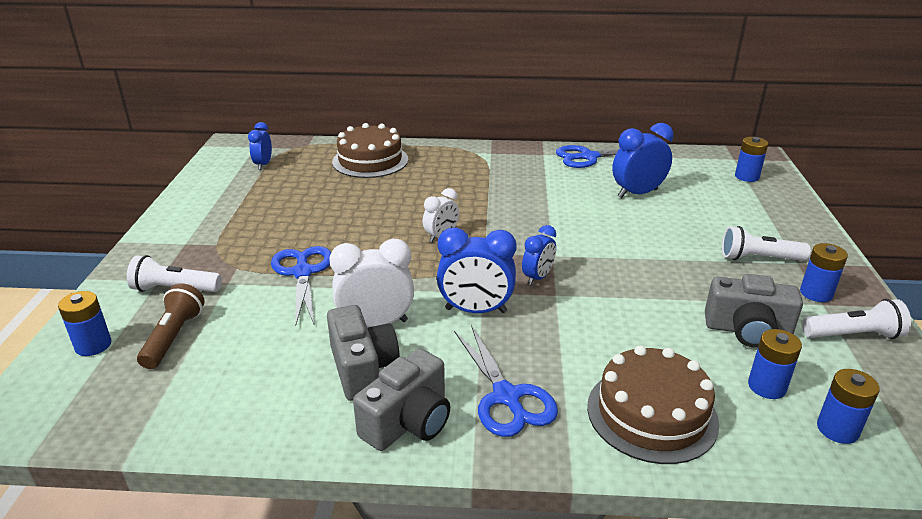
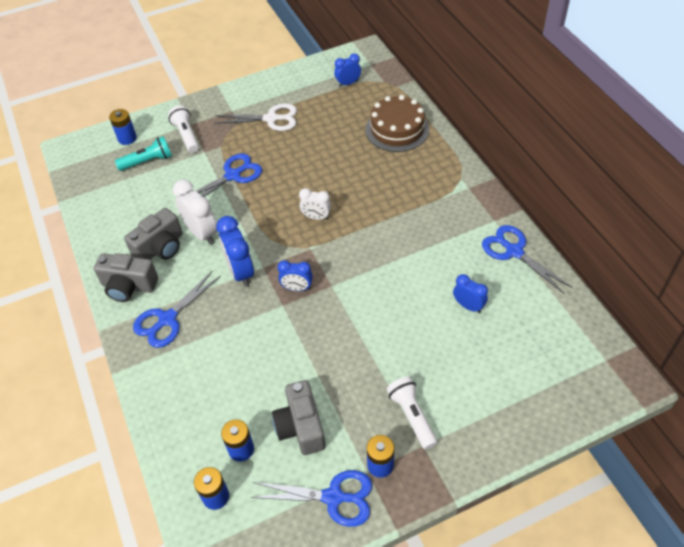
camera: 65 degrees right, 20 degrees up
(173, 337) = (148, 161): brown flashlight -> turquoise flashlight
(244, 221) = (271, 119): none -> white scissors
(637, 193) = (468, 306): blue clock -> blue clock, size x0.62
(651, 414) = (185, 393): brown cake -> none
(747, 177) = (570, 378): blue battery -> none
(853, 335) = (333, 497): white flashlight -> blue scissors

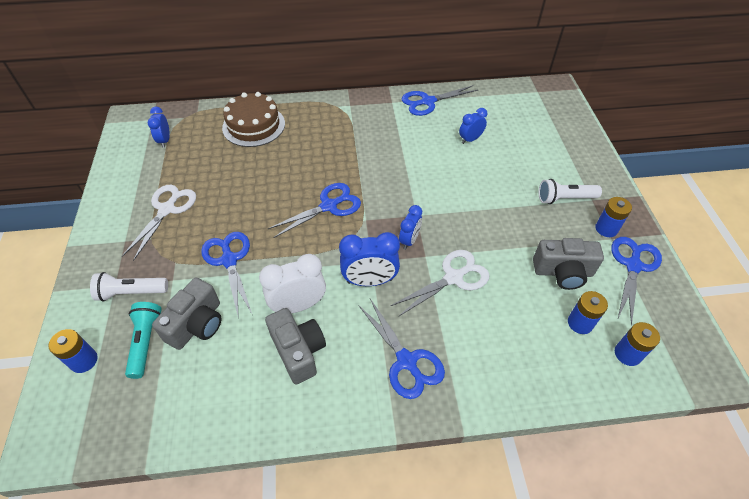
camera: 75 degrees left, 0 degrees up
(129, 286) = (342, 396): grey camera -> grey camera (197, 324)
(263, 333) = (453, 278): none -> white scissors
(316, 217) = (329, 206): white clock -> blue scissors

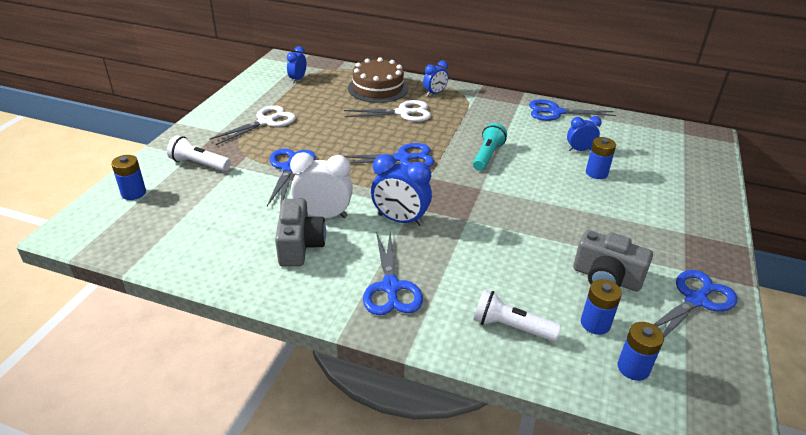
camera: 25 degrees right, 15 degrees down
(145, 342) = (185, 197): turquoise flashlight -> turquoise flashlight (487, 155)
(197, 324) = (232, 200): grey camera -> none
(409, 240) = (460, 204): blue clock -> blue clock (435, 93)
(453, 278) = (483, 244): white scissors -> white scissors (403, 113)
(564, 199) = (652, 222): white flashlight -> white flashlight (511, 327)
(606, 229) = (684, 260): blue battery -> blue battery (596, 173)

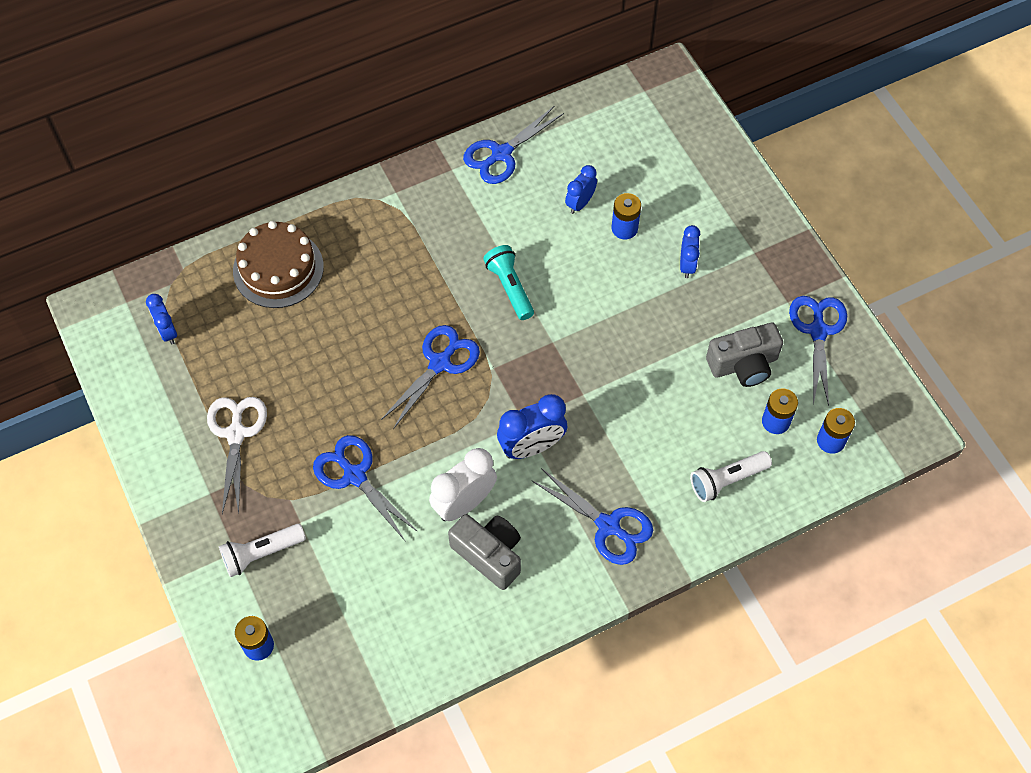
camera: 45 degrees left, 25 degrees up
(403, 113) = (356, 290): white scissors -> none
(435, 93) = (349, 224): blue clock -> blue clock (687, 265)

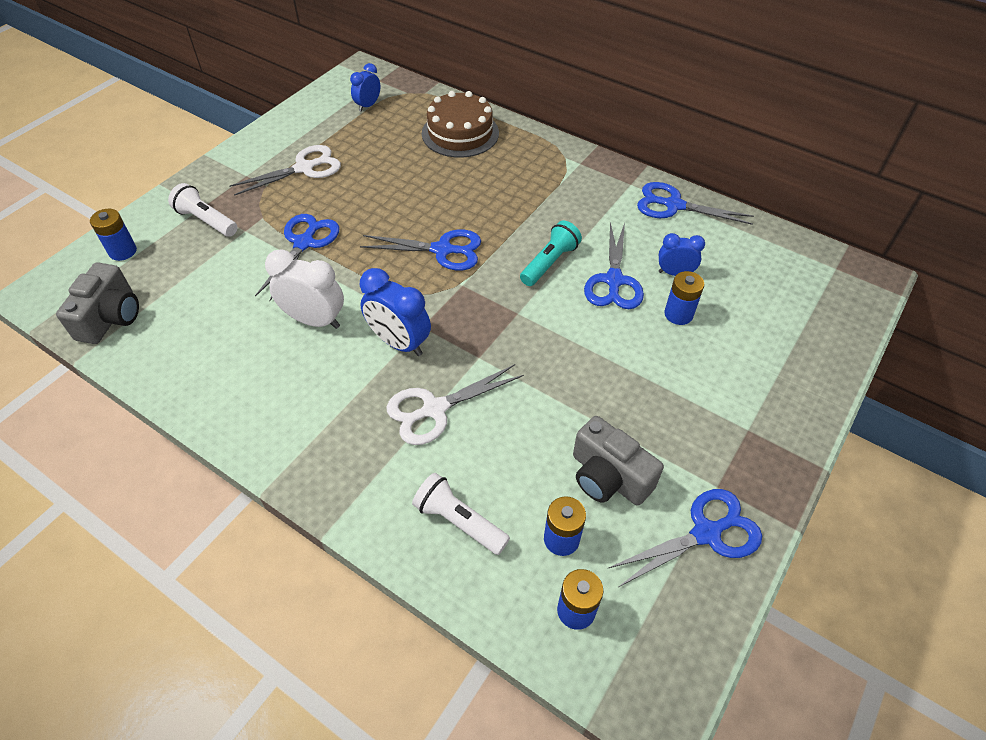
camera: 60 degrees right, 10 degrees down
(489, 554) = (271, 358): grey camera -> grey camera (111, 318)
(608, 526) = (347, 436): blue scissors -> blue scissors (614, 280)
(617, 451) = (434, 409): none -> white scissors
(687, 265) = (682, 378): blue clock -> none

